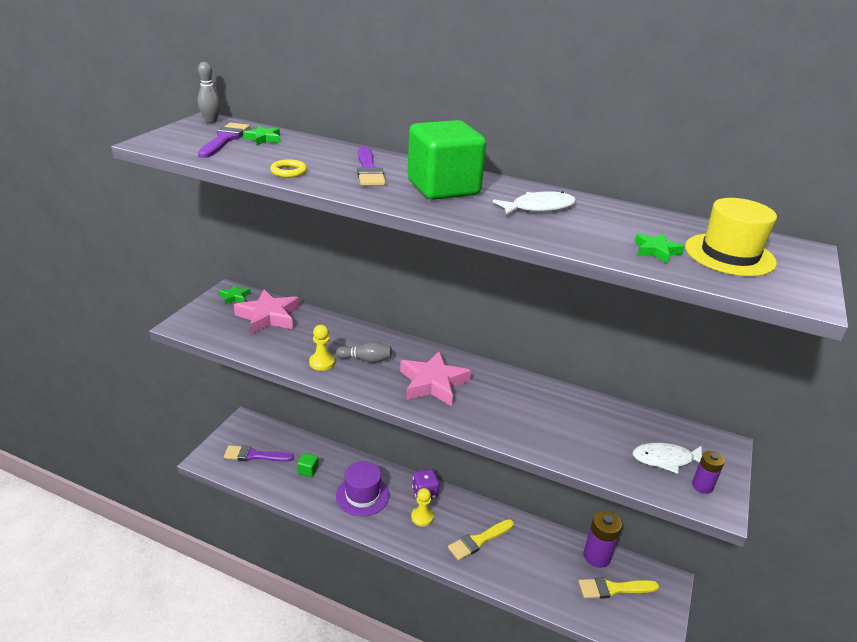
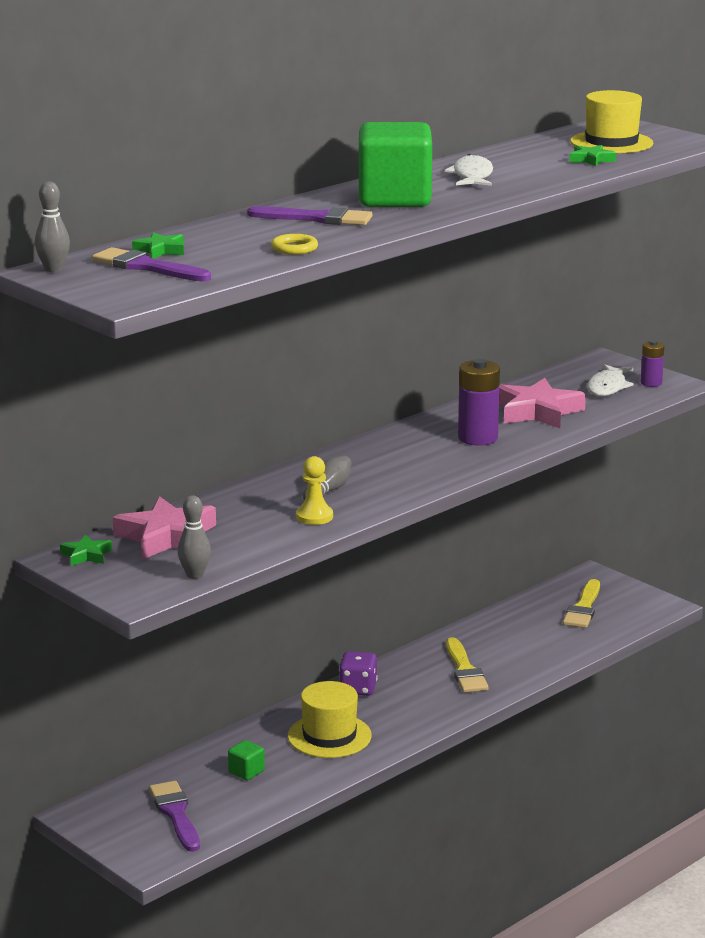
camera: 65 degrees left, 10 degrees down
(218, 337) = (195, 575): none -> grey bowling pin
(254, 455) = (175, 814): purple brush -> purple brush turned 135 degrees clockwise
(362, 495) = (329, 736): purple hat -> yellow hat
(422, 517) = (400, 700): yellow pawn -> none
(433, 383) = (407, 463): pink star -> pink star (538, 411)
(597, 556) = (534, 604): purple battery -> purple battery (477, 438)

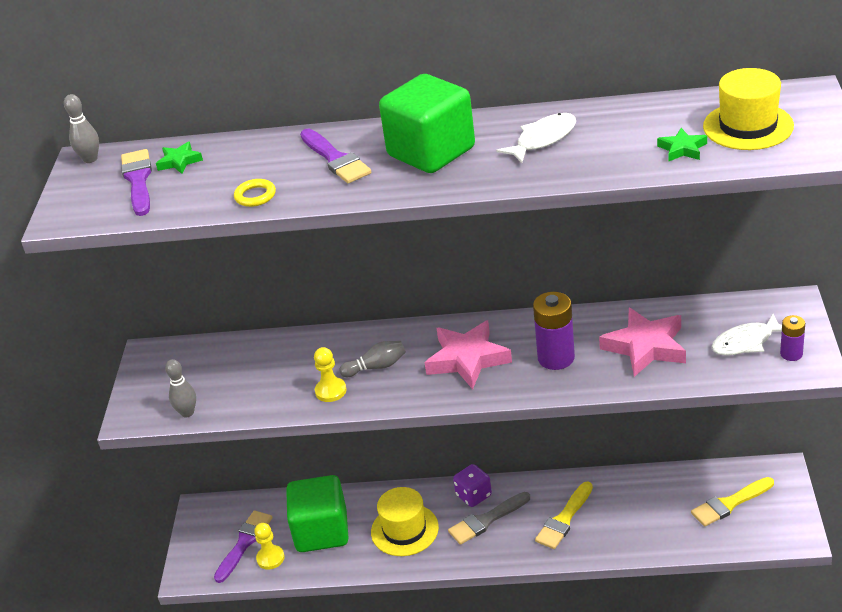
camera: 50 degrees right, 15 degrees up
(86, 555) = (163, 357): green star -> none
(167, 537) = (224, 364): pink star -> pink star (467, 359)
(224, 811) = (270, 558): none -> yellow pawn
(246, 772) = (321, 531): green cube -> green cube, size x2.47
(396, 699) = (486, 520): none -> grey brush

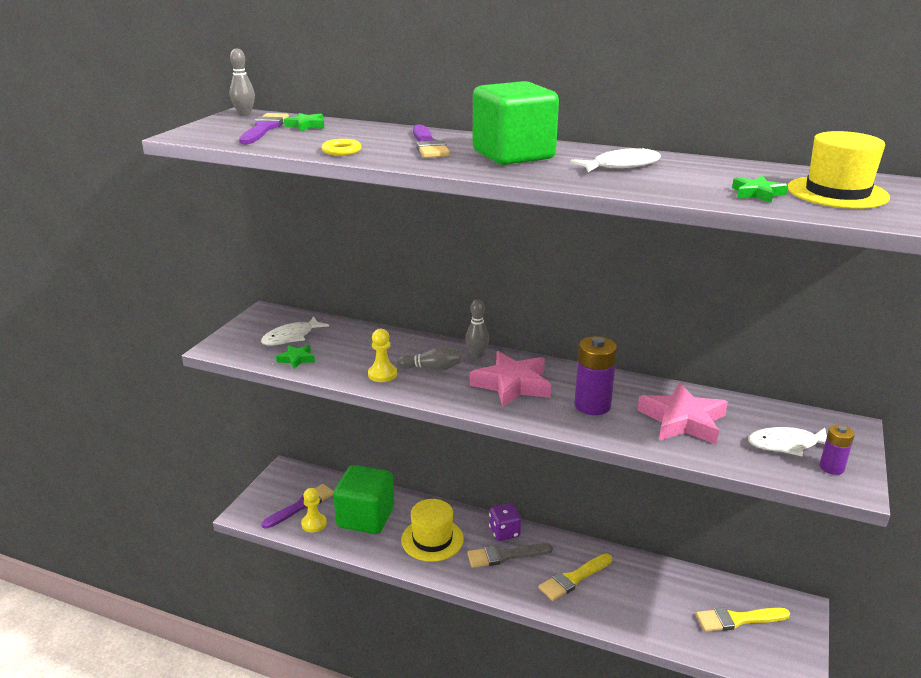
camera: 15 degrees right, 10 degrees down
(187, 413) = (261, 357): grey bowling pin -> grey bowling pin (477, 355)
(201, 377) = (291, 337): none -> white fish
(228, 402) = (296, 359): none -> green star

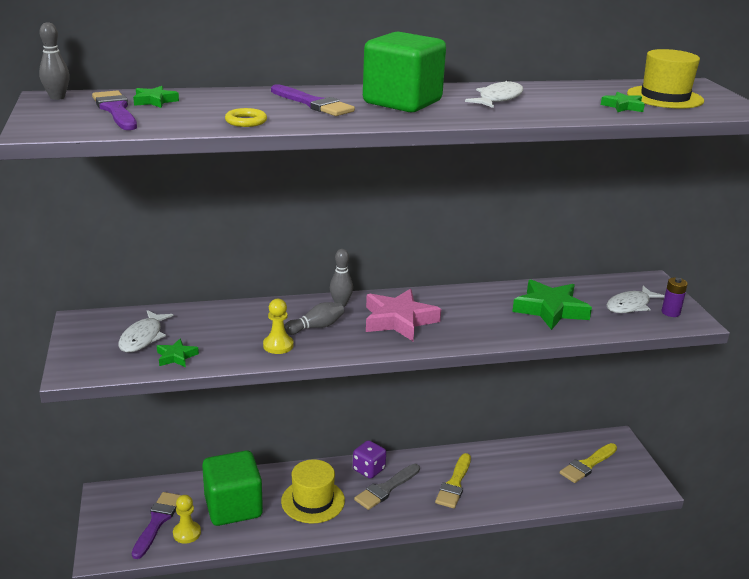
camera: 35 degrees left, 0 degrees up
(592, 405) = (477, 318): purple battery -> none
(682, 421) = (550, 309): pink star -> green star

